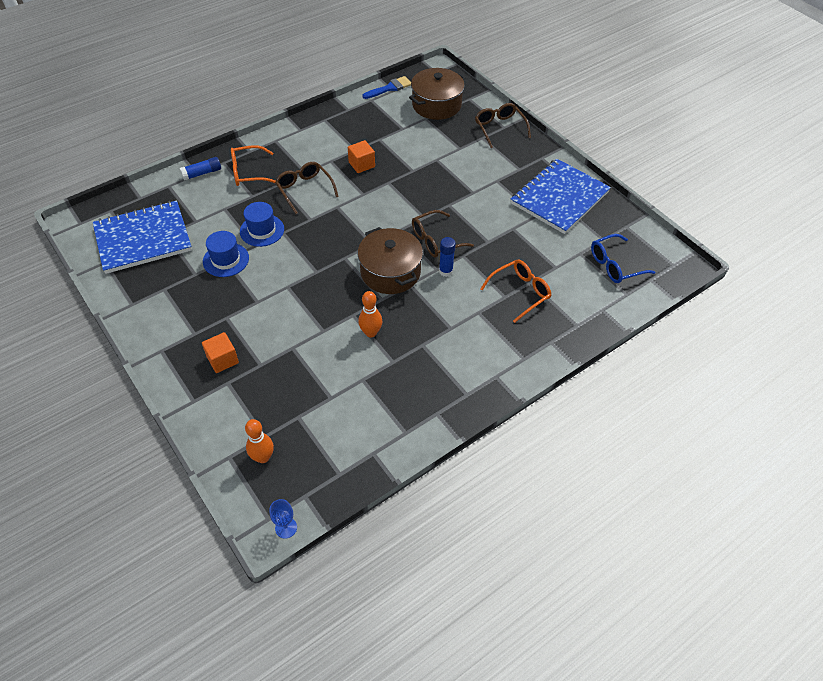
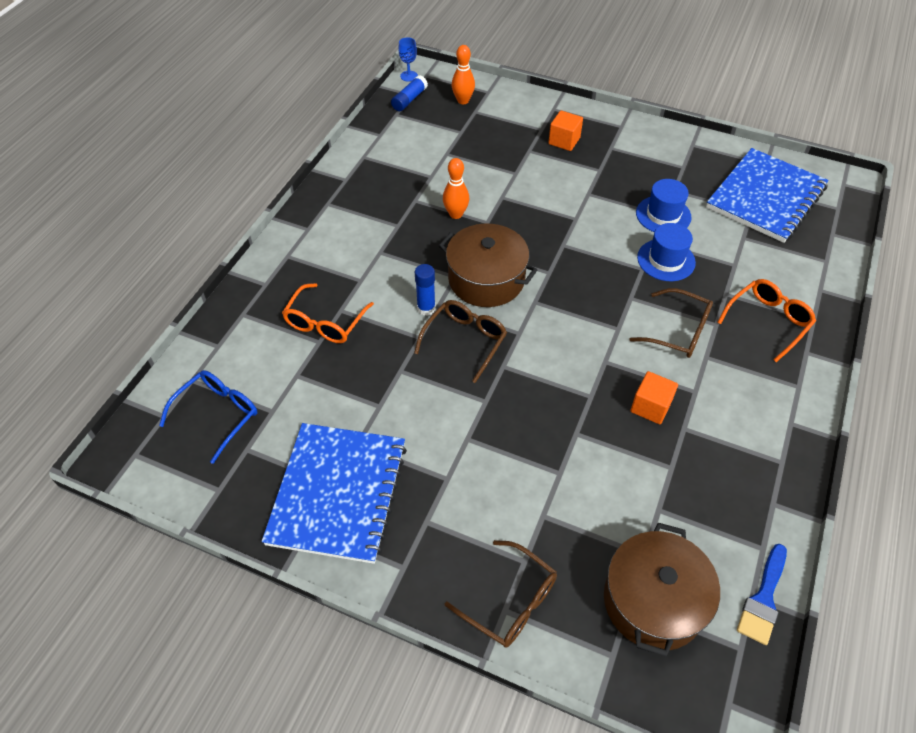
camera: 150 degrees right, 0 degrees up
(202, 173) = (815, 293): blue glue stick -> blue glue stick (409, 99)

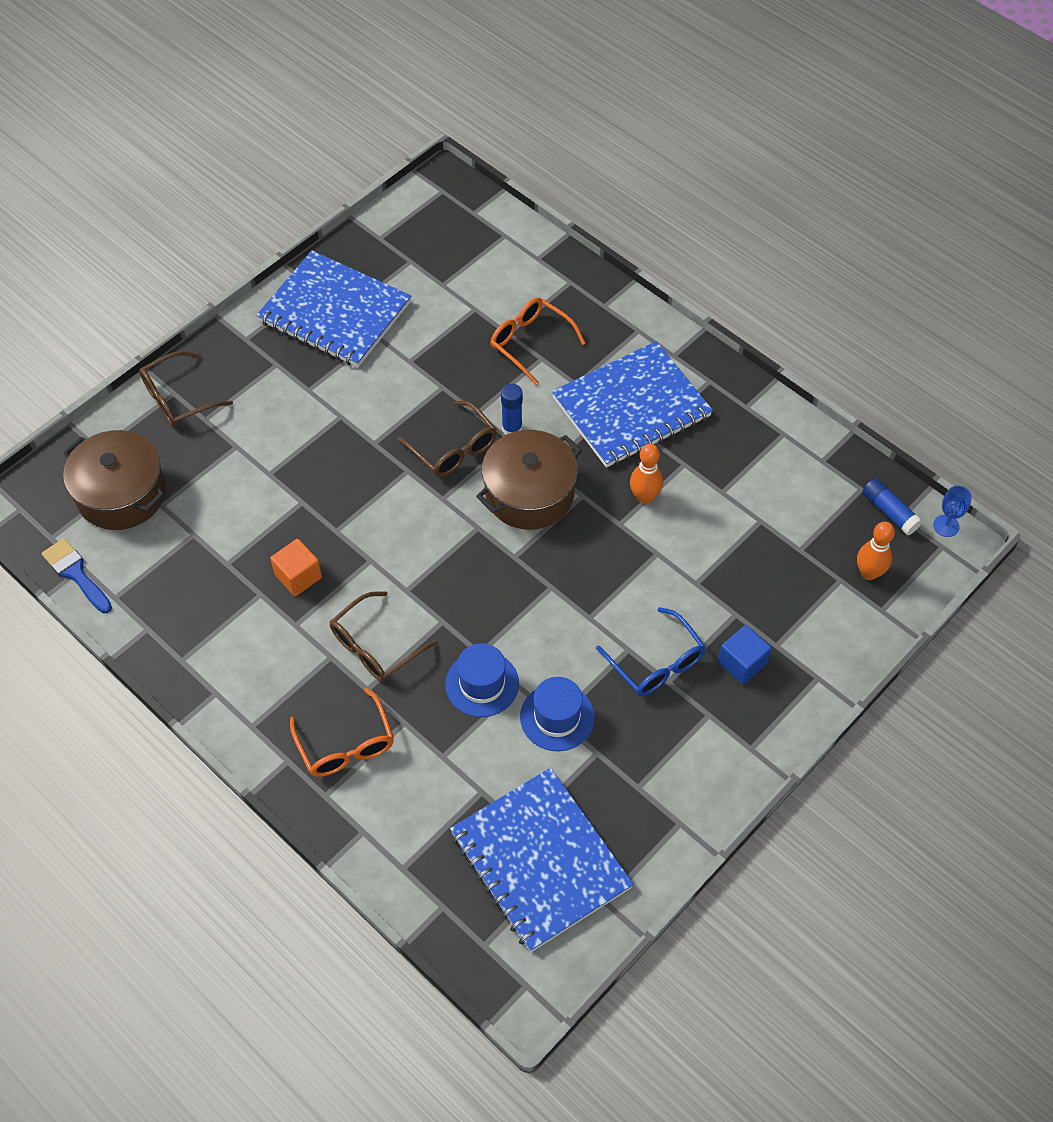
camera: 110 degrees right, 5 degrees up
(217, 415) = (456, 247): blue glasses -> blue glasses (656, 662)
(372, 241) = (631, 407): none -> blue notebook
(564, 141) = (742, 663): orange cube -> blue cube

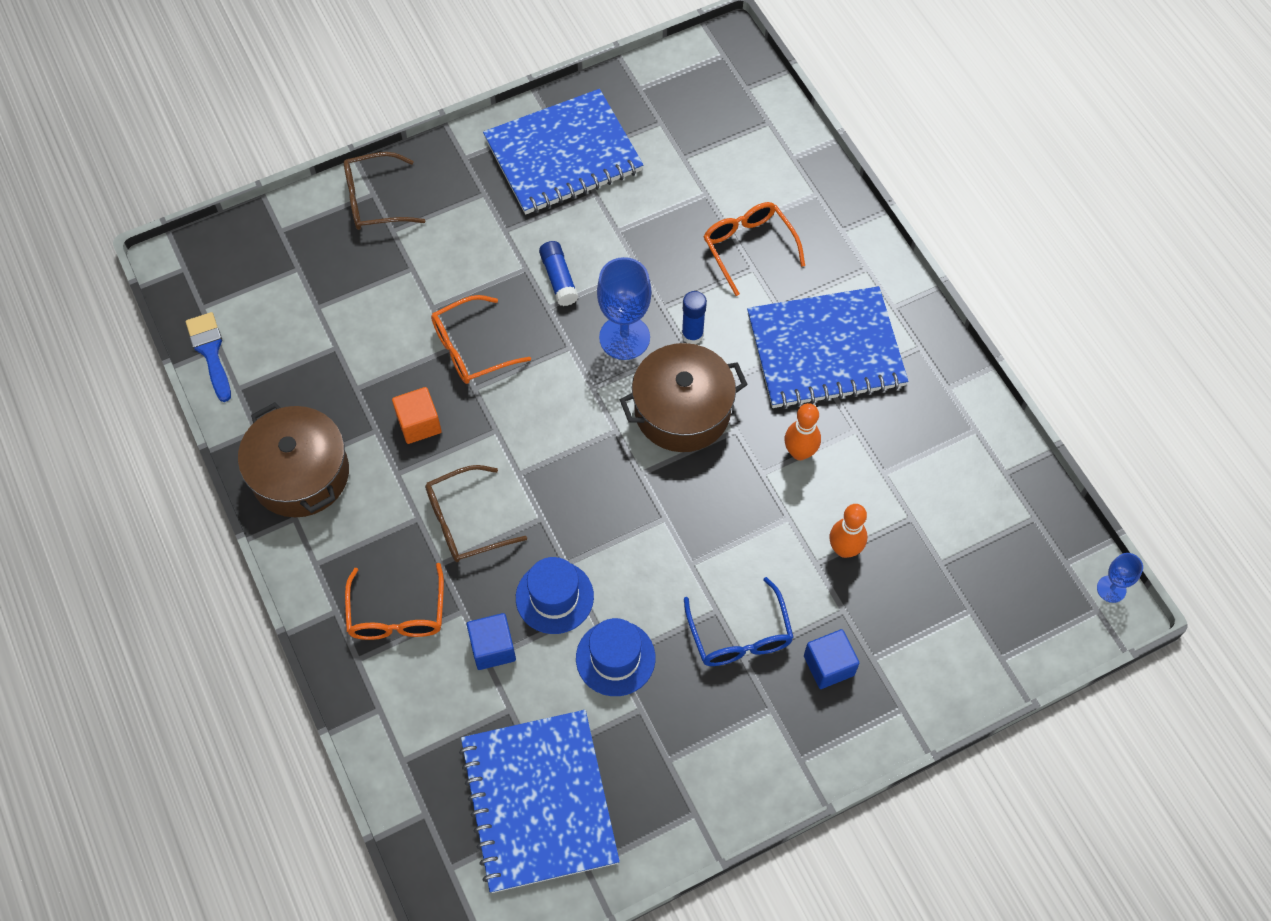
camera: 20 degrees right, 5 degrees up
(121, 494) = (283, 284): brown pot -> brown pot (300, 474)
(320, 498) = (472, 348): none -> orange glasses
(335, 312) = (563, 155): blue notebook -> blue notebook turned 75 degrees counterclockwise
(445, 745) = (493, 648): none -> blue cube
(453, 448) = (624, 337): brown glasses -> blue goblet
(869, 573) = (1004, 613): orange bowling pin -> orange bowling pin (844, 549)
(889, 512) = (1055, 553): blue glue stick -> blue glue stick (559, 279)

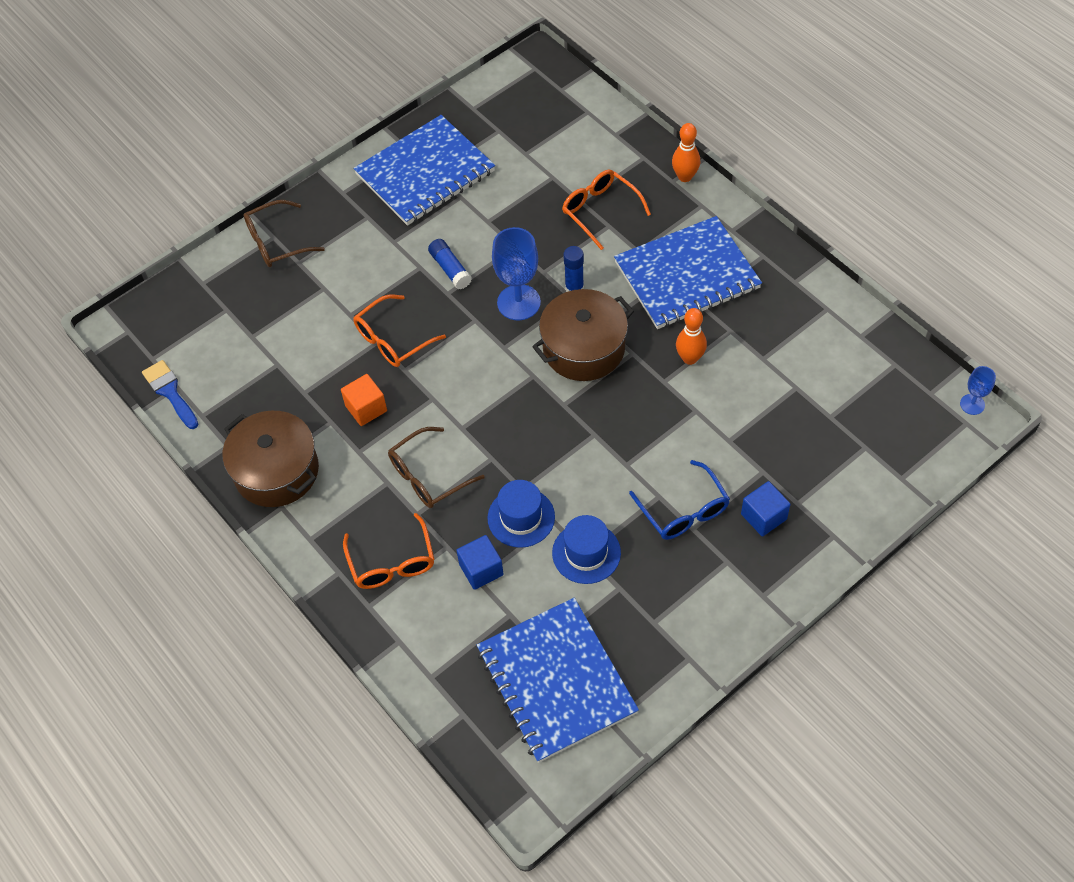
camera: 10 degrees left, 5 degrees down
(844, 549) = (749, 424): orange bowling pin -> orange bowling pin (685, 177)

